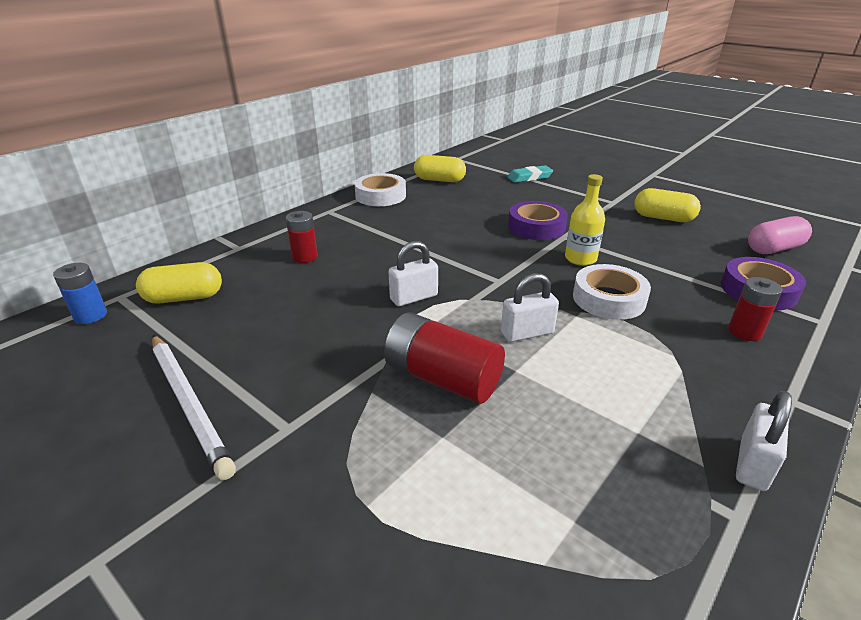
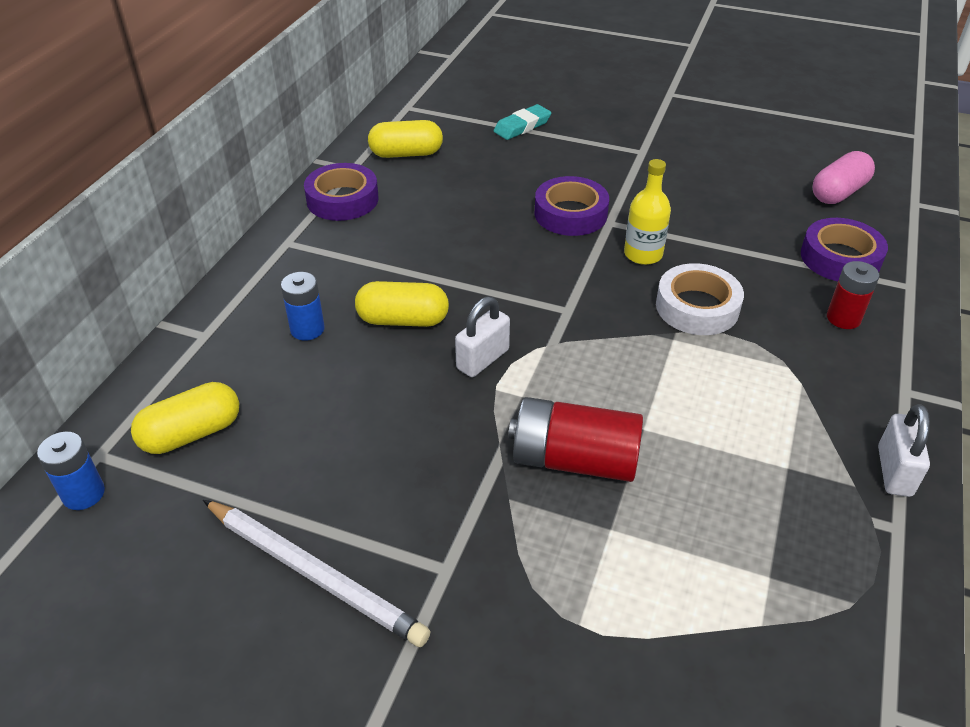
camera: 20 degrees left, 10 degrees up
(305, 257) = (307, 329): red battery -> blue battery
(380, 196) = (342, 199): white tape -> purple tape
(527, 333) = (633, 377): white padlock -> none
(663, 218) = (708, 168): yellow capsule -> yellow capsule (403, 320)

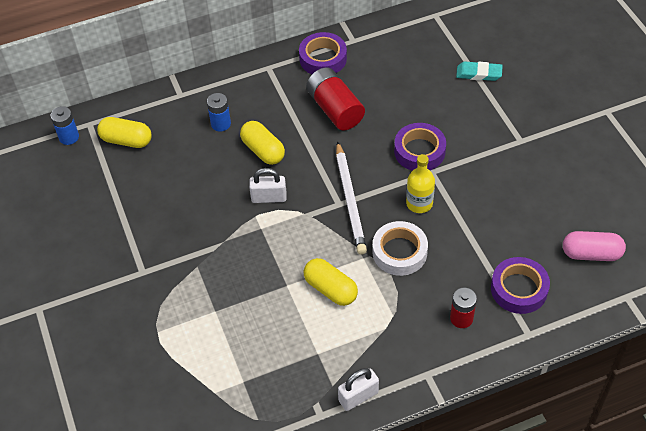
camera: 50 degrees right, 10 degrees up
(314, 573) = (102, 234): white pencil -> white pencil (350, 200)
(406, 154) = (391, 49): yellow capsule -> yellow capsule (330, 289)
(574, 459) = (241, 273): red battery -> red battery (335, 109)

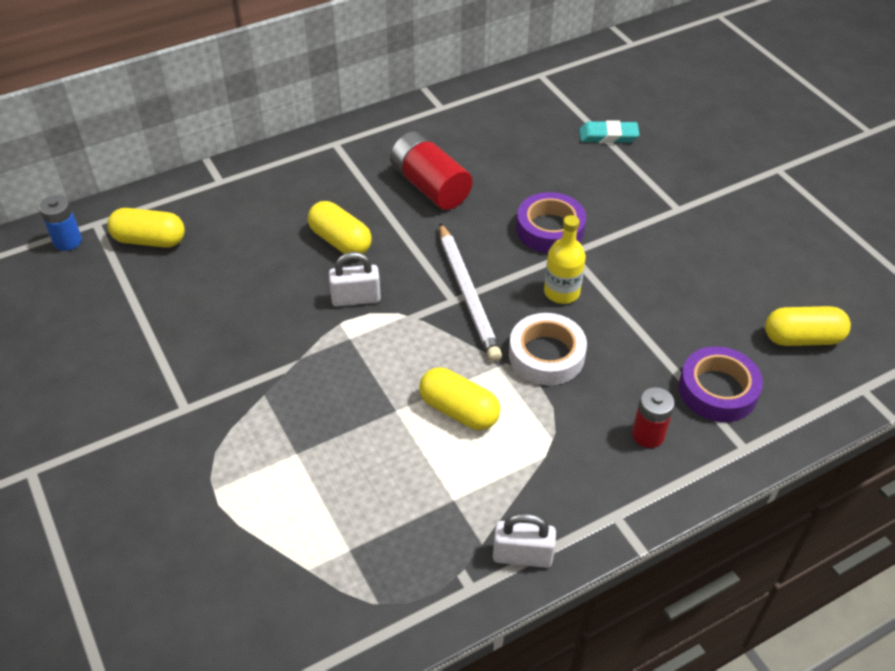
camera: 10 degrees left, 5 degrees down
(221, 124) = (279, 212): blue battery -> none
(323, 58) = (405, 129): purple tape -> none
(358, 396) = (522, 556): white padlock -> white padlock turned 45 degrees clockwise
(591, 254) = (802, 338): pink capsule -> yellow capsule

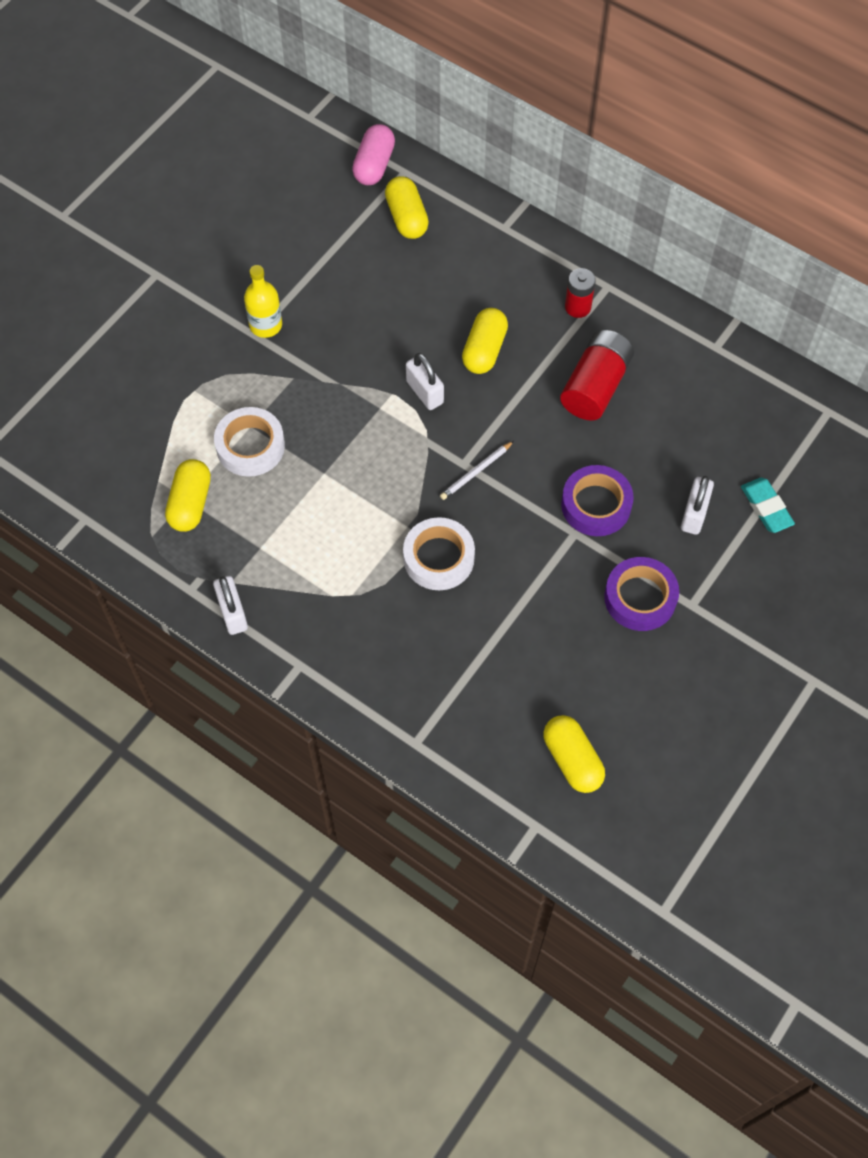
camera: 65 degrees right, 15 degrees up
(67, 241) = (374, 165): blue battery -> pink capsule
(322, 462) = (250, 446): none -> white tape
(459, 410) = (346, 516): yellow capsule -> yellow capsule (190, 503)
(468, 294) = (476, 472): white pencil -> white pencil, size x0.53
(561, 292) = (520, 543): yellow bottle -> yellow bottle (265, 325)
(592, 176) = (694, 514): none -> white padlock
(648, 435) = (392, 664): red battery -> red battery (577, 307)
(717, 390) = (469, 704): purple tape -> purple tape (640, 598)

